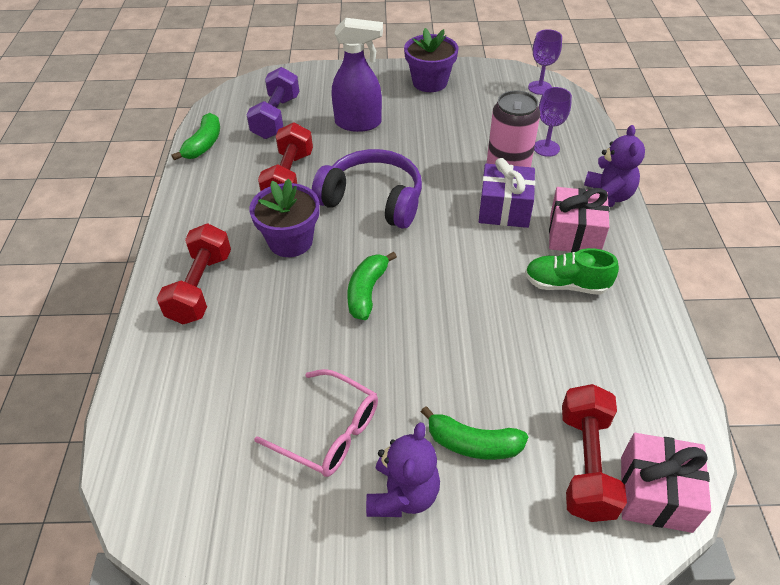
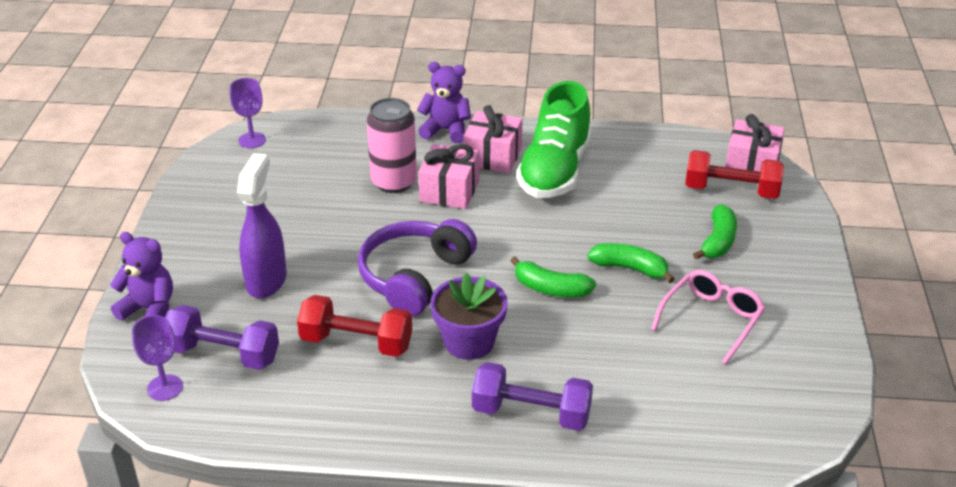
camera: 85 degrees left, 10 degrees down
(201, 287) = (531, 413): red dumbbell -> purple dumbbell
(204, 144) = (259, 426): green banana -> green banana (630, 268)
(403, 494) = (766, 281): purple teddy bear -> purple teddy bear (149, 309)
(430, 82) = (203, 217): purple flower pot -> none
(504, 209) = (449, 191): purple gift -> pink gift
(546, 148) = (362, 152): purple goblet -> purple goblet (165, 388)
(566, 285) = (554, 171): green shoe -> green shoe, size x1.78

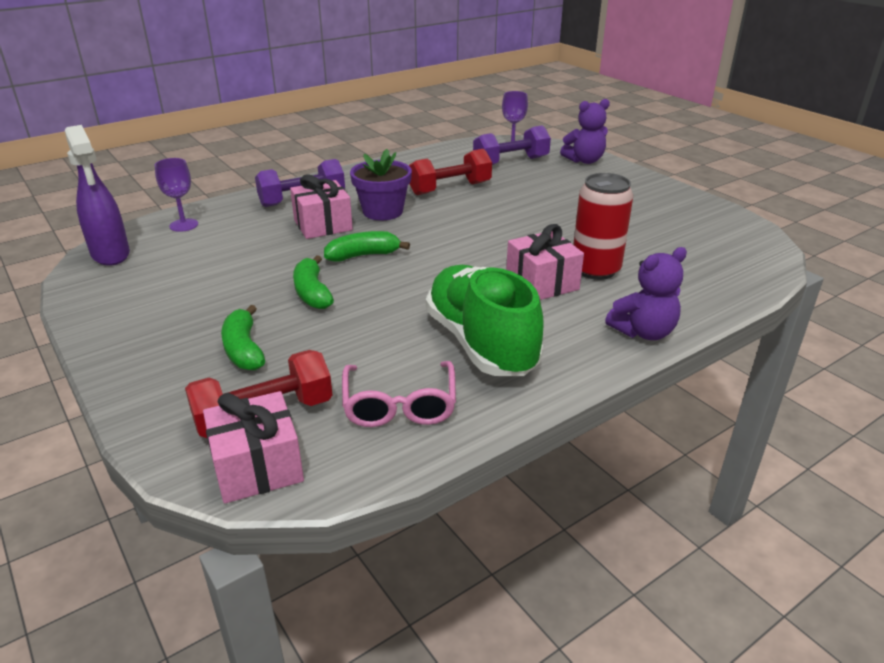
camera: 140 degrees right, 5 degrees down
(252, 140) = (756, 249): purple goblet -> purple goblet (184, 225)
(266, 280) = (554, 190): purple spray bottle -> purple spray bottle (111, 255)
(394, 182) = (595, 269): pink can -> red can
(415, 277) = (469, 225): purple headphones -> none
(493, 156) = (558, 328): pink gift -> pink gift (323, 225)
(630, 268) = (312, 292): green banana -> green banana turned 90 degrees clockwise
(711, 319) = (210, 286): pink glasses -> pink glasses (399, 405)

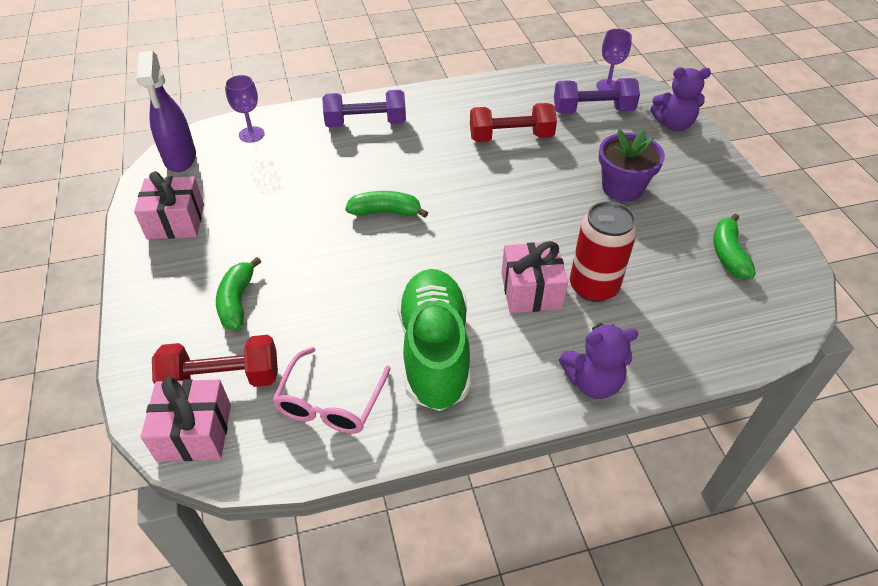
camera: 20 degrees right, 15 degrees up
(312, 292) = (321, 248): green banana -> green banana (728, 254)
(323, 225) = (368, 162): pink gift -> pink gift (176, 221)
(383, 211) = (431, 156): purple flower pot -> purple flower pot (622, 187)

